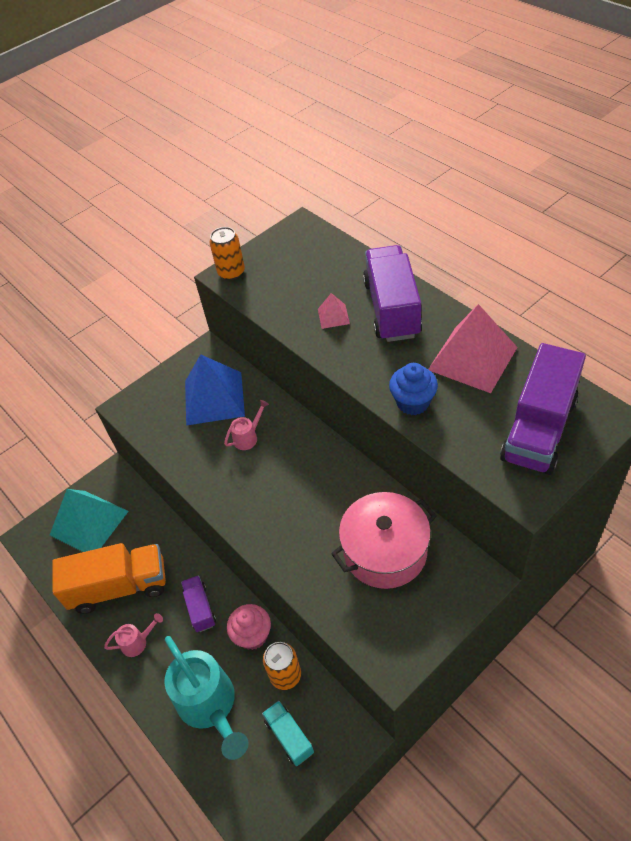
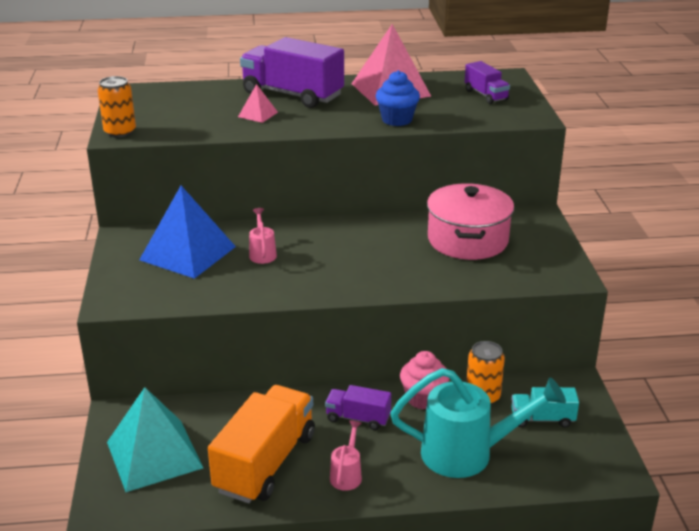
camera: 60 degrees left, 20 degrees down
(539, 429) = (486, 95): purple truck -> purple truck, size x0.51

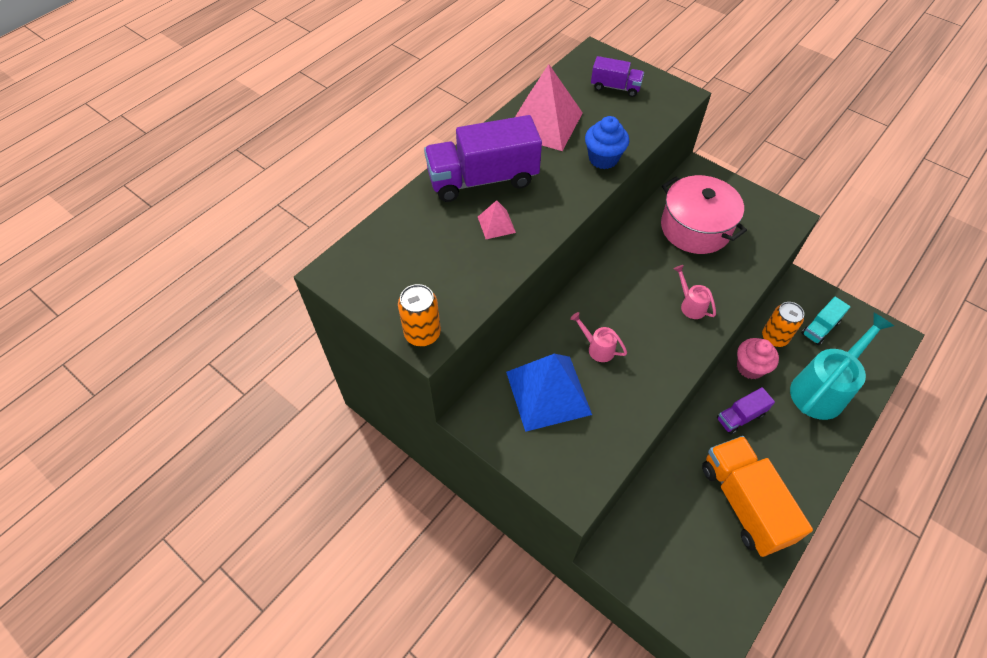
camera: 45 degrees left, 25 degrees up
(154, 454) = (678, 564): turquoise pyramid -> none
(347, 475) = (793, 467): pink watering can -> pink watering can (691, 305)

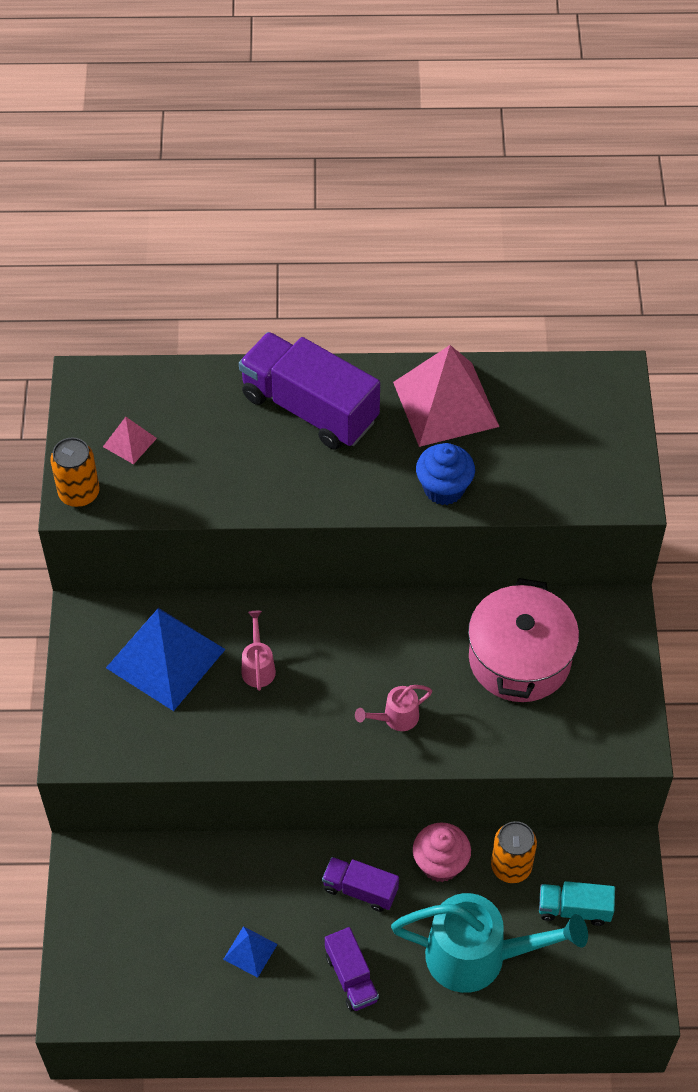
camera: 50 degrees right, 0 degrees up
(496, 224) = (260, 459): pink pyramid -> pink pyramid (130, 442)
(615, 87) = (575, 430): purple truck -> purple truck (351, 977)
(691, 305) = (396, 718): pink watering can -> pink watering can turned 135 degrees counterclockwise
(744, 503) = (250, 951): orange truck -> blue pyramid

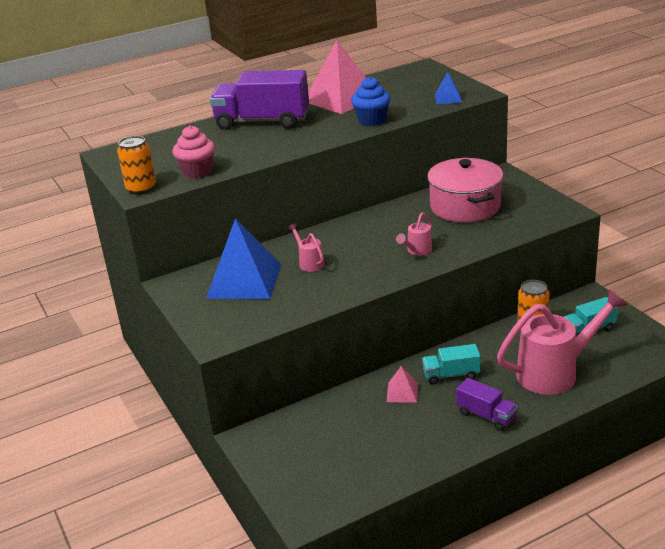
camera: 25 degrees left, 25 degrees down
(130, 442) = (159, 163): pink pyramid -> pink pyramid (402, 392)
(250, 951) = (407, 433): blue pyramid -> blue pyramid (448, 98)
(360, 890) = (451, 375): purple truck -> turquoise truck
(440, 864) = (489, 344): pink cupcake -> pink cupcake (197, 172)
(477, 956) = (554, 372): turquoise watering can -> pink watering can

